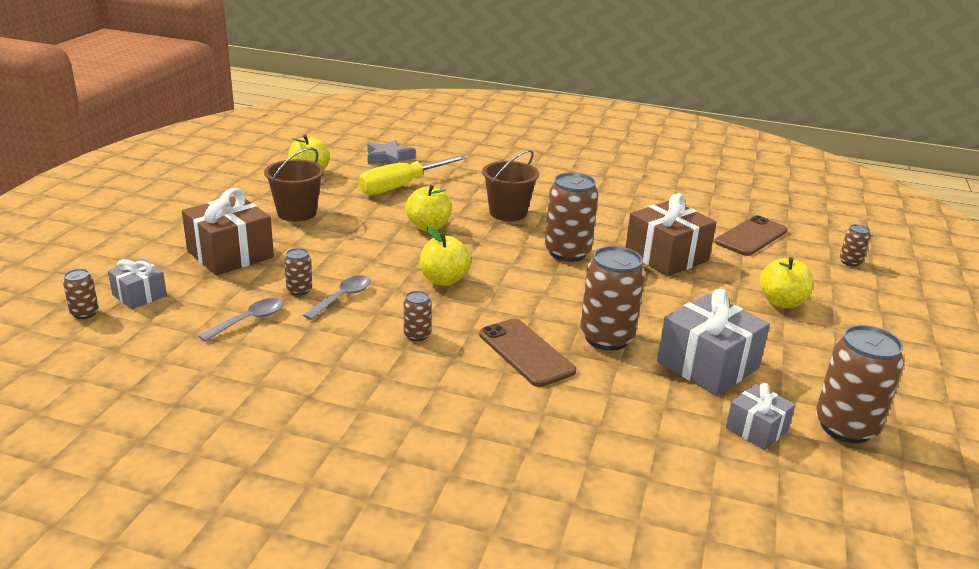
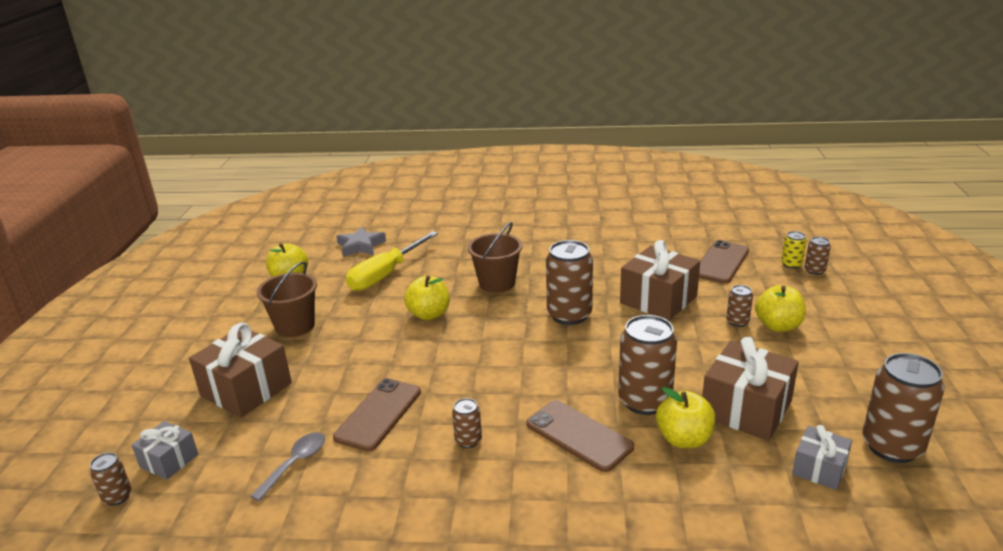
camera: 10 degrees left, 0 degrees up
(299, 290) = (332, 415): brown can -> brown can (737, 322)
(342, 298) = (378, 414): grey spoon -> brown phone
(444, 280) = (468, 371): yellow apple -> yellow apple (684, 439)
(707, 365) = (746, 409): grey gift -> brown gift
(827, 252) = (791, 265): none -> yellow can

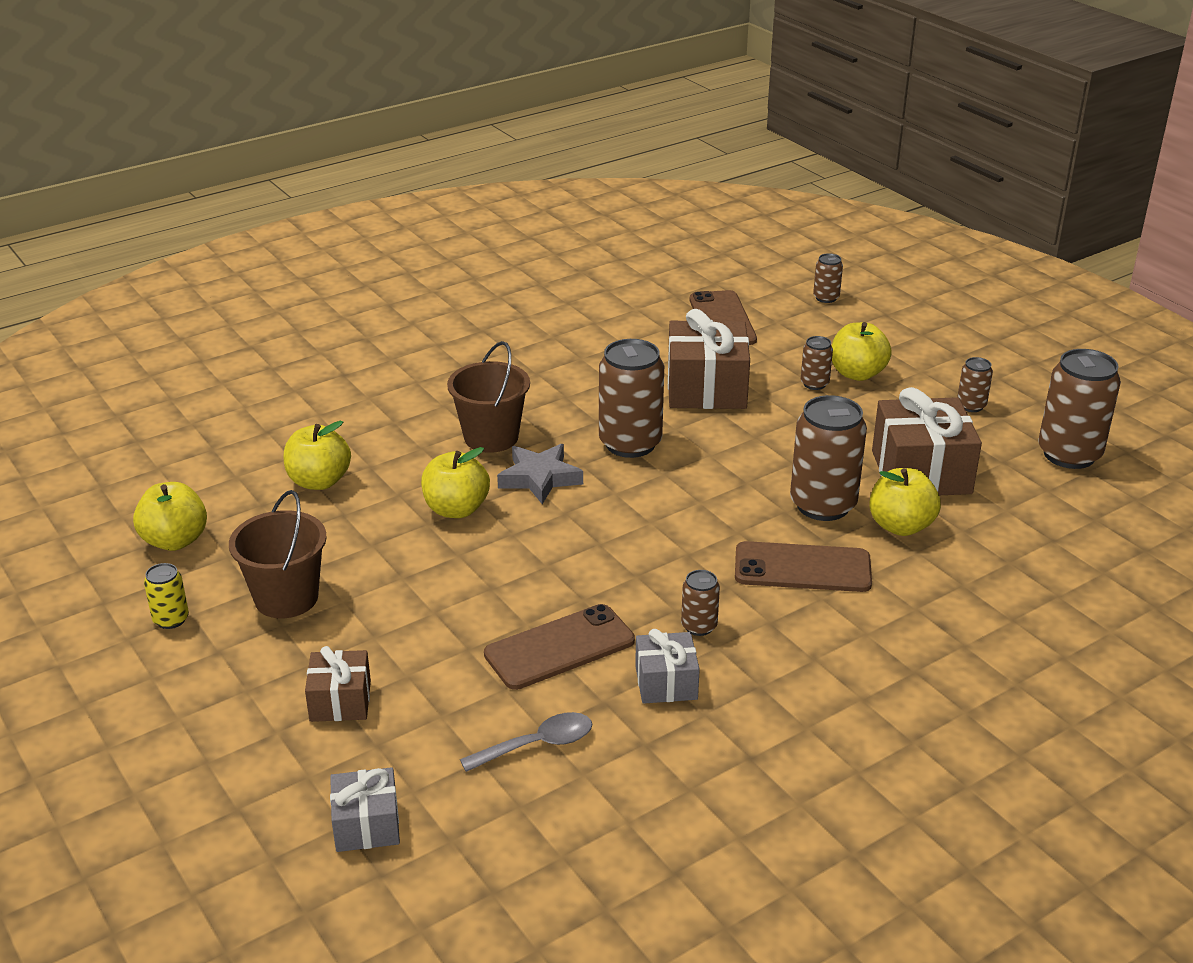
camera: 40 degrees left, 5 degrees up
(117, 497) = (362, 895): brown can -> brown can (971, 406)
(246, 389) = (340, 701): brown gift -> brown gift, size x0.56
(295, 464) = (537, 745): grey spoon -> grey spoon turned 75 degrees clockwise
(360, 246) = (219, 455): grey star -> grey star (539, 478)
(378, 414) = (560, 648): brown phone -> brown phone turned 75 degrees clockwise
(385, 275) = (319, 481): yellow screwdriver -> yellow apple
(791, 265) = (796, 298): yellow can -> yellow can (171, 619)
(819, 469) = (1037, 500): grey gift -> grey gift (666, 682)

